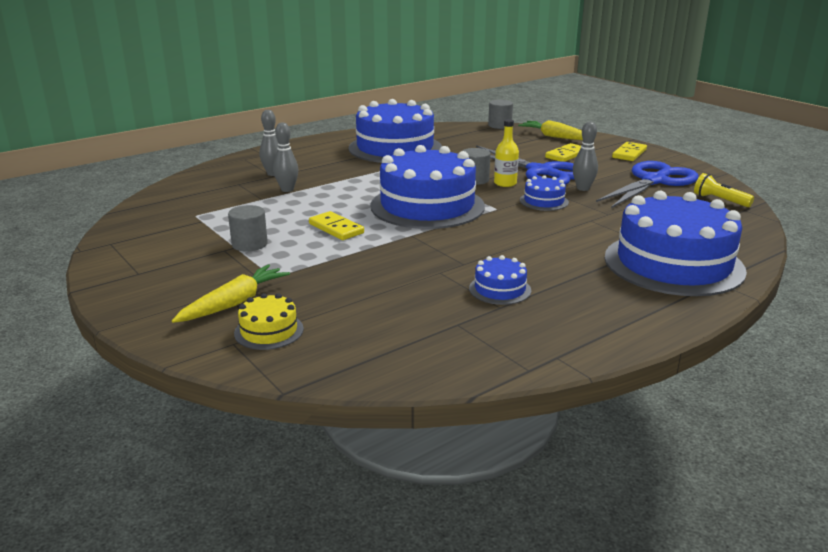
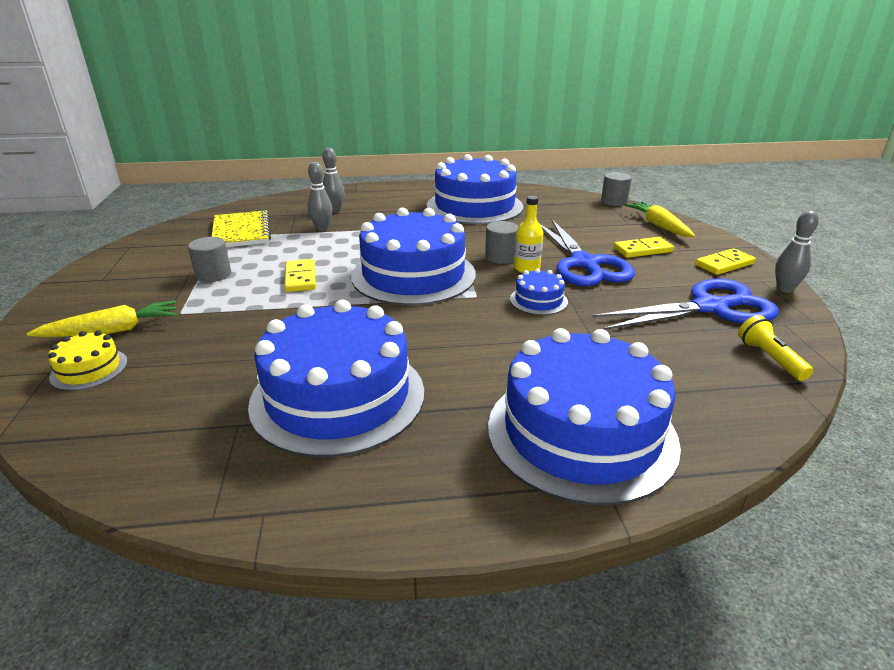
camera: 30 degrees right, 5 degrees up
(210, 207) = (241, 232): none -> yellow notebook
(500, 289) = (338, 396): blue cake -> blue cake, size x2.33
(583, 188) = (605, 295): grey bowling pin -> grey bowling pin (784, 289)

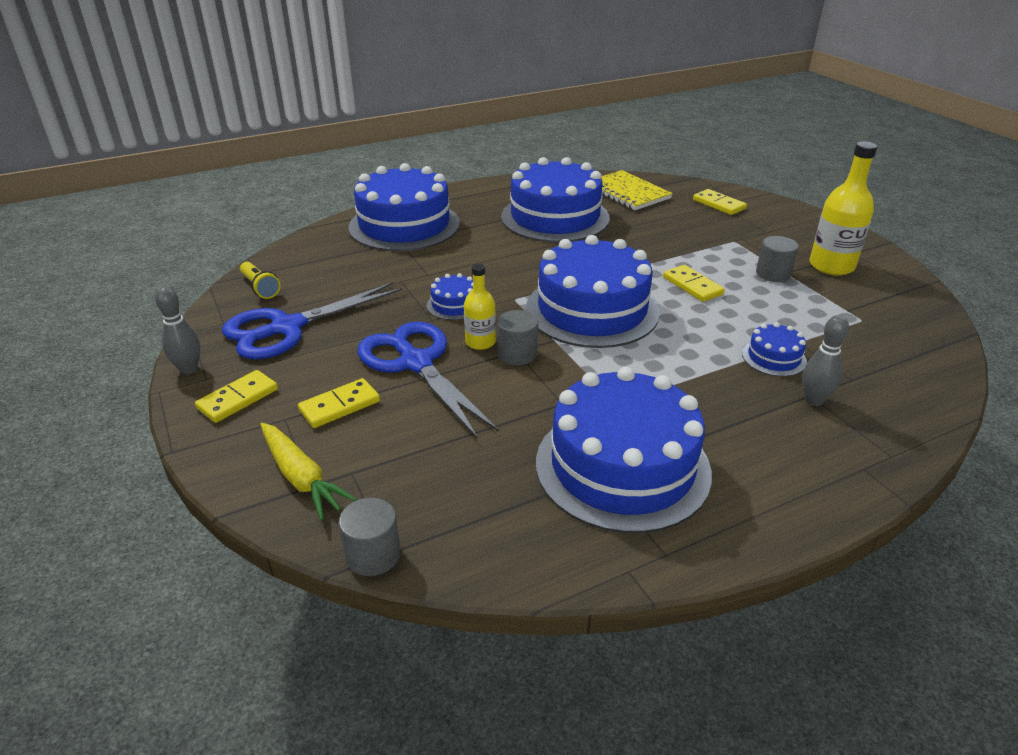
camera: 160 degrees right, 5 degrees up
(89, 369) = (719, 204): yellow cake -> yellow domino
(112, 331) = (753, 223): yellow carrot -> none
(150, 272) = (831, 266): none -> yellow bottle
(241, 232) = (854, 331): yellow notebook -> yellow notebook (627, 192)
(322, 228) = (774, 357): grey bowling pin -> blue cake

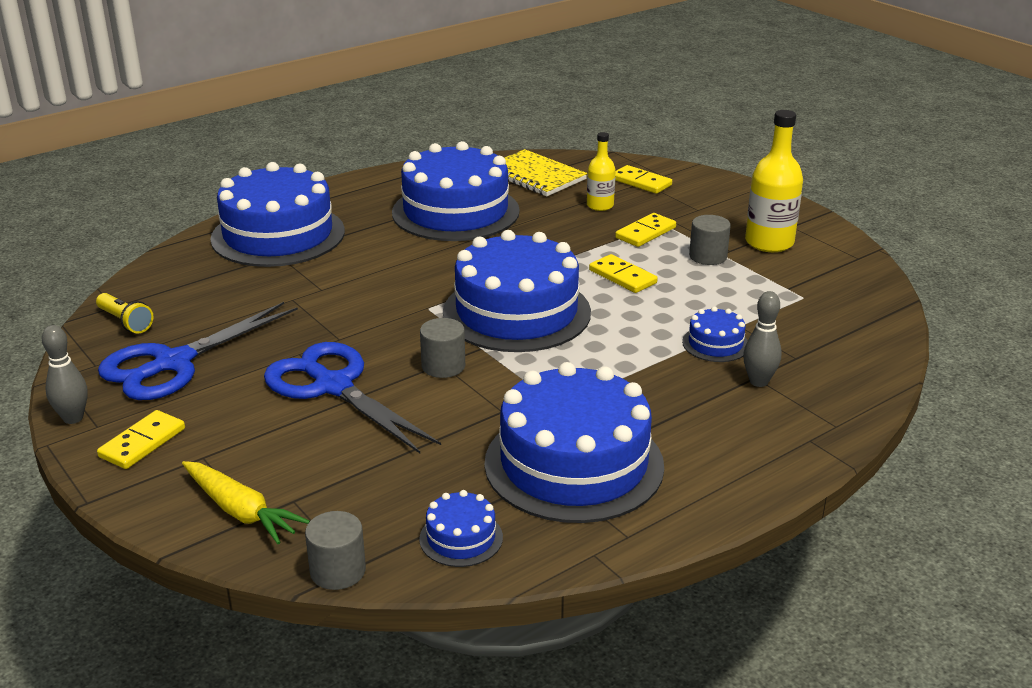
camera: 10 degrees left, 5 degrees down
(340, 406) = (260, 438): yellow domino -> yellow domino (645, 233)
(454, 305) = (361, 320): blue cake -> blue cake (461, 538)
(480, 342) = (400, 358): yellow bottle -> yellow bottle (600, 205)

